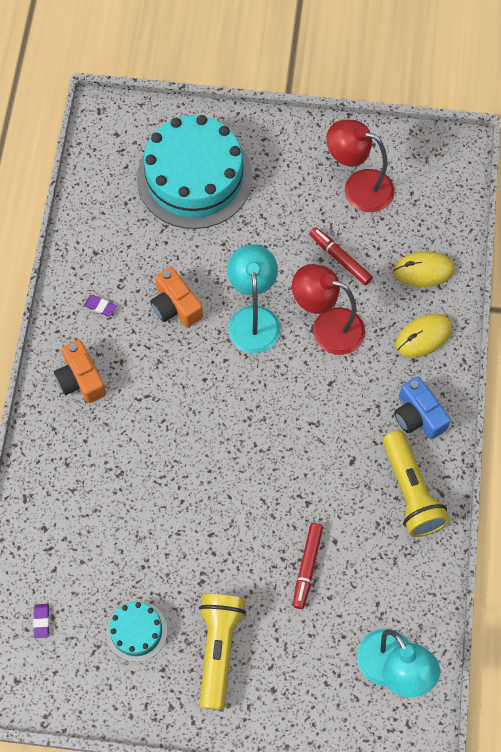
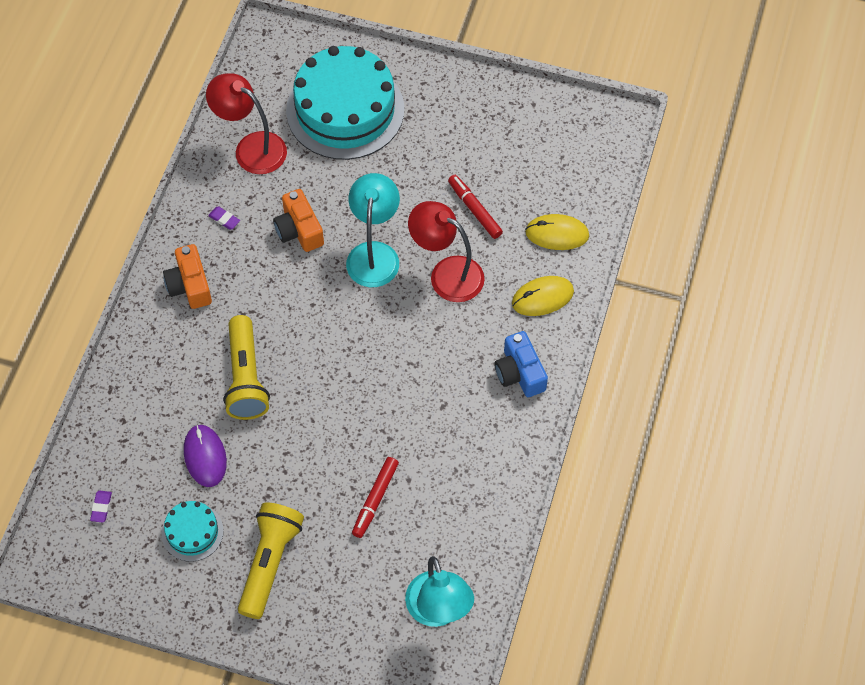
camera: 10 degrees right, 5 degrees down
(133, 552) = (205, 457): none -> purple mouse
(358, 187) = (508, 143): red lamp -> red lamp (251, 148)
(411, 492) = (496, 445): yellow flashlight -> yellow flashlight (246, 378)

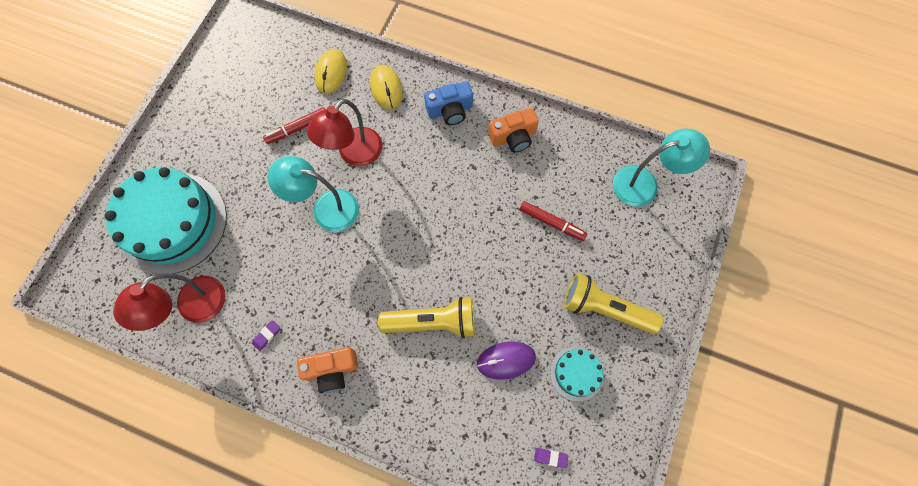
camera: 85 degrees left, 10 degrees up
(299, 230) = (291, 269): orange camera -> orange camera (513, 137)

